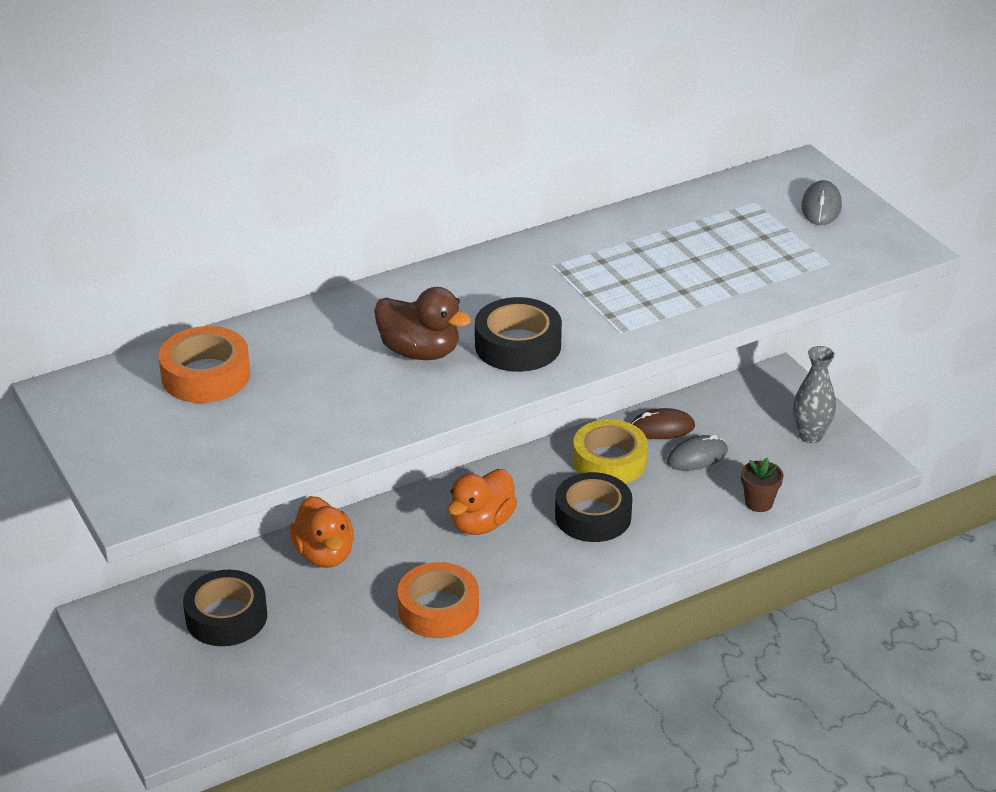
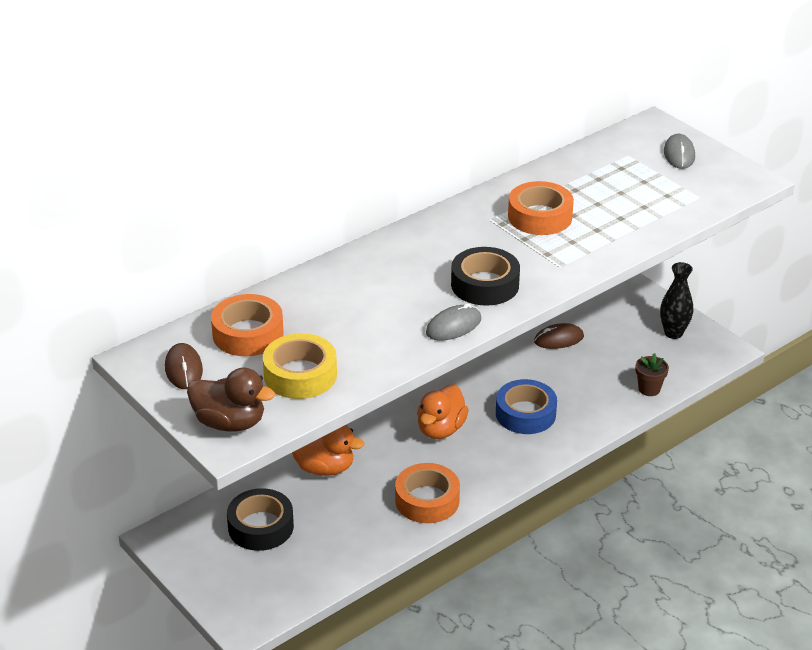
camera: 10 degrees left, 0 degrees up
(114, 410) = (183, 369): none -> brown mouse
(324, 554) = (324, 468): orange duck -> orange duck turned 45 degrees counterclockwise
(420, 352) = (410, 297): brown duck -> brown duck (230, 423)
(593, 516) = (525, 414): black tape -> blue tape
(609, 461) = (526, 369): yellow tape -> yellow tape (300, 375)
(616, 268) = (540, 216): none -> orange tape
(697, 456) = (592, 358): grey mouse -> grey mouse (453, 326)
(810, 436) = (673, 333): grey vase -> black vase

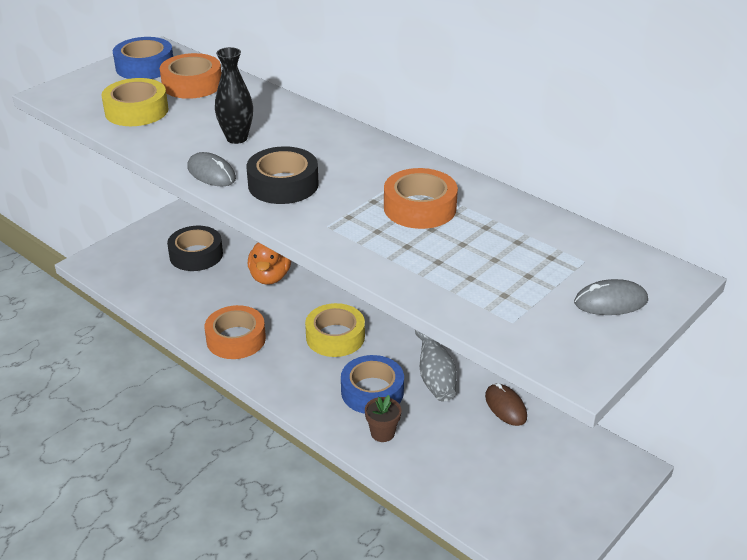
camera: 80 degrees right, 0 degrees up
(183, 369) = (145, 67): brown mouse -> blue tape
(230, 423) = (76, 91): brown duck -> none
(441, 429) = (335, 337): orange duck -> yellow tape
(513, 373) = (435, 377): none -> grey vase
(649, 389) = (442, 488): brown flower pot -> brown flower pot (382, 433)
(673, 333) = (558, 507): black vase -> black vase (237, 138)

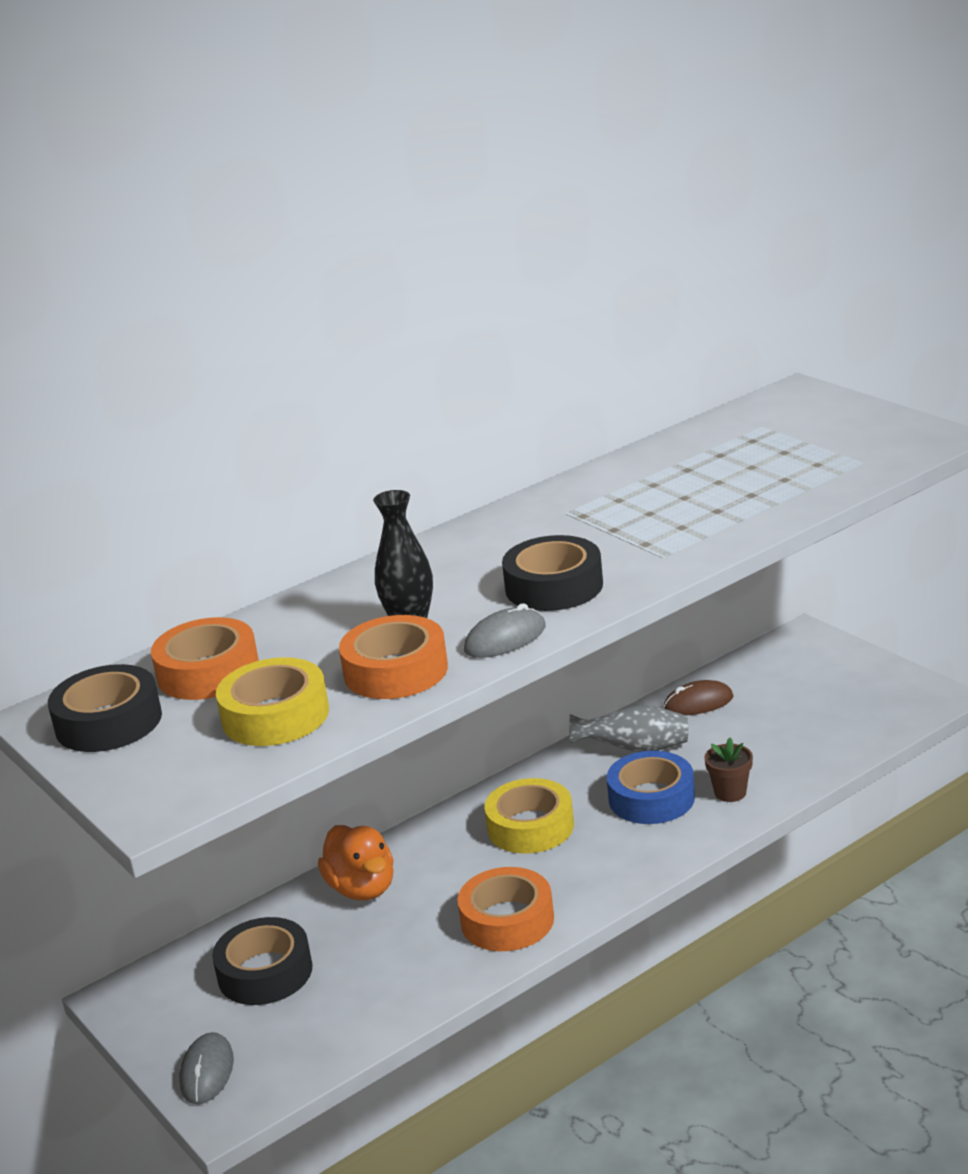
camera: 75 degrees left, 10 degrees down
(145, 67) = (108, 722): blue tape -> black tape
(270, 276) = (362, 888): orange duck -> orange duck turned 45 degrees clockwise
(420, 208) = (636, 503): orange tape -> orange tape (396, 671)
(610, 302) = (833, 419): grey mouse -> grey mouse (207, 1072)

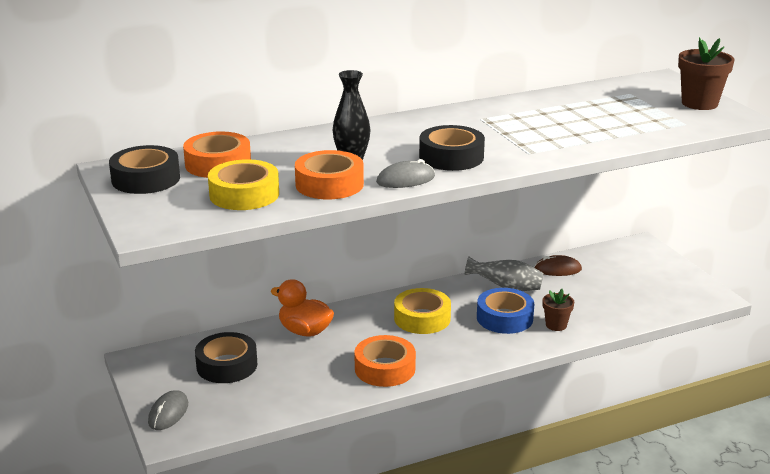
camera: 10 degrees right, 0 degrees up
(362, 888) = (305, 331): orange duck -> orange duck turned 135 degrees clockwise
(867, 424) = (699, 103): none -> brown flower pot

